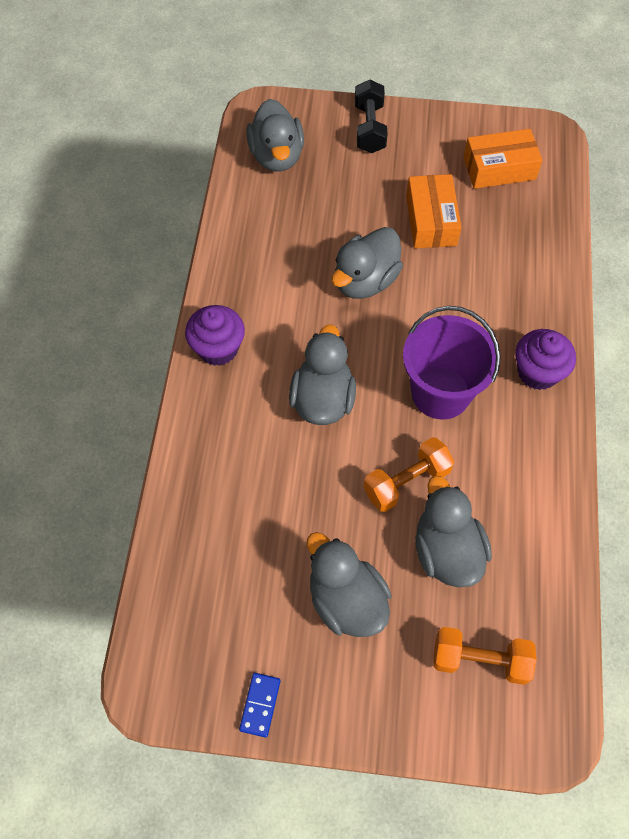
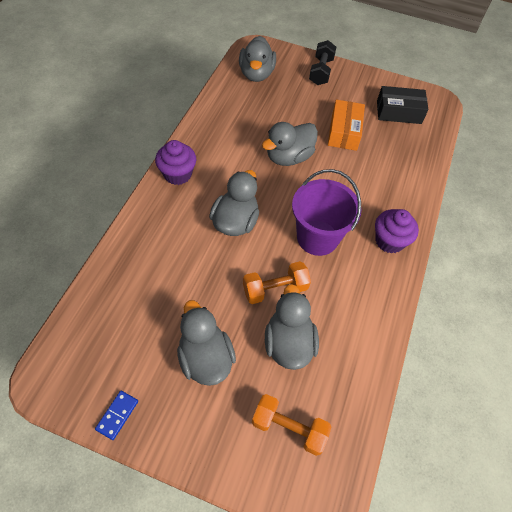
camera: 10 degrees right, 5 degrees down
(499, 168) = (398, 112): orange box -> black box

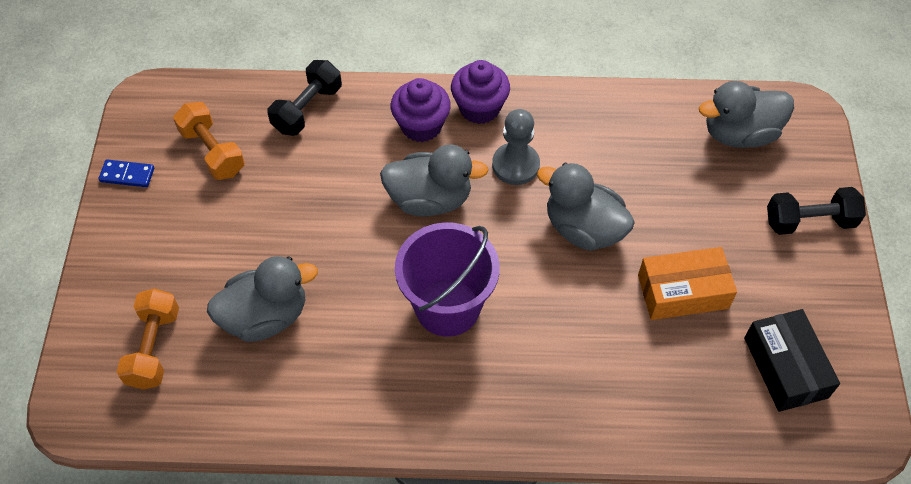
camera: 75 degrees right, 0 degrees up
(123, 269) = (307, 109): none -> black dumbbell
(205, 358) = (217, 233): grey duck -> none
(230, 171) = (515, 165): none -> grey pawn
(275, 289) = (340, 278): orange dumbbell -> orange dumbbell (212, 152)
(389, 241) = (484, 408): purple cupcake -> purple cupcake (421, 126)

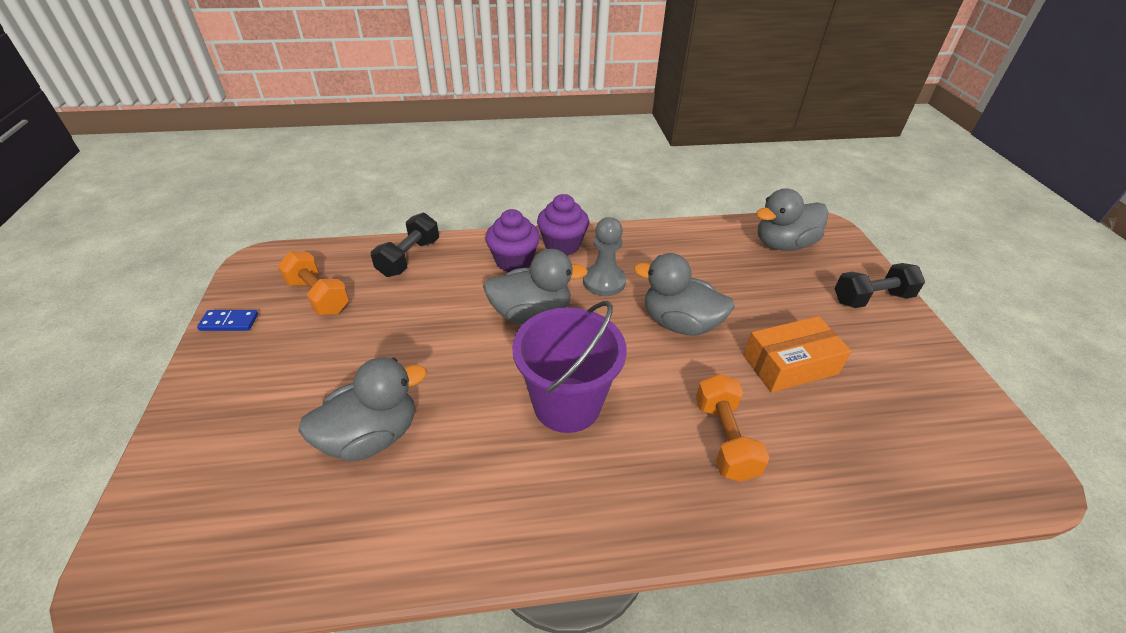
camera: 10 degrees left, 15 degrees down
(154, 348) = (238, 486): orange dumbbell -> orange dumbbell (724, 439)
(785, 367) = (917, 420): black box -> none

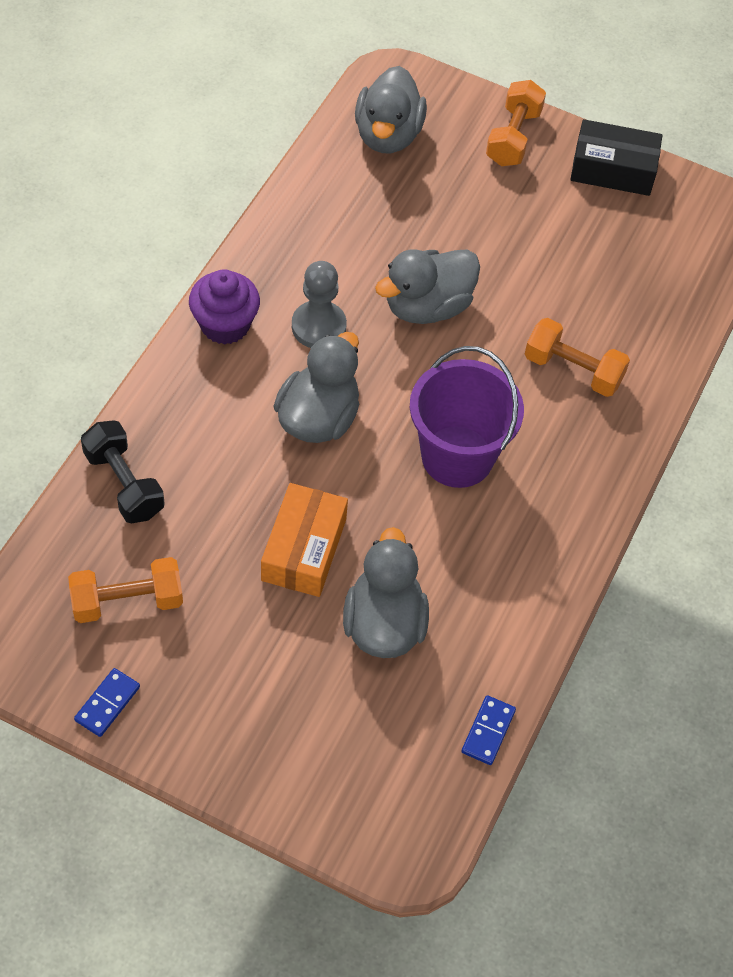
camera: 60 degrees left, 15 degrees up
(287, 576) = (488, 731): none -> blue domino
(514, 261) = (216, 386): purple cupcake -> none
(790, 364) = (537, 264): orange box -> orange box (304, 549)
(871, 298) = (513, 137): black dumbbell -> orange dumbbell
(934, 366) = (613, 169): none -> black box

